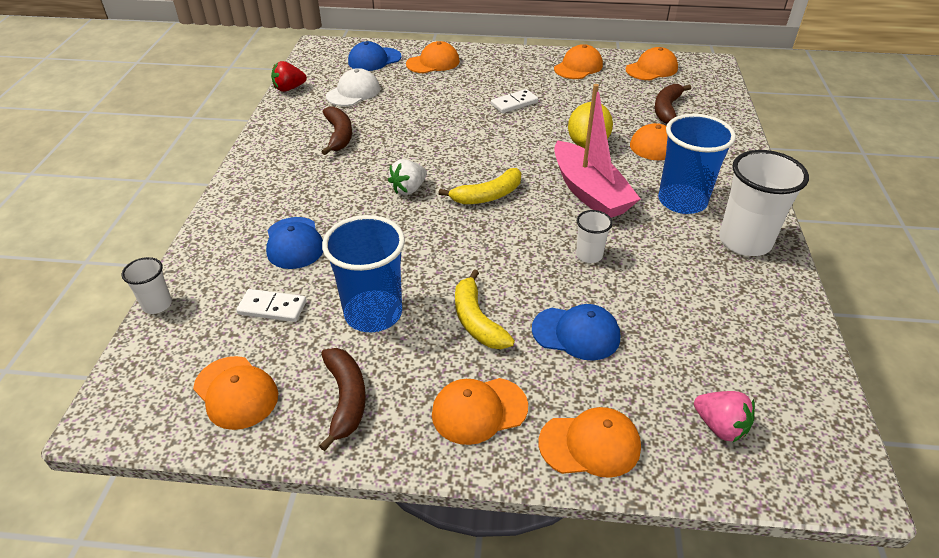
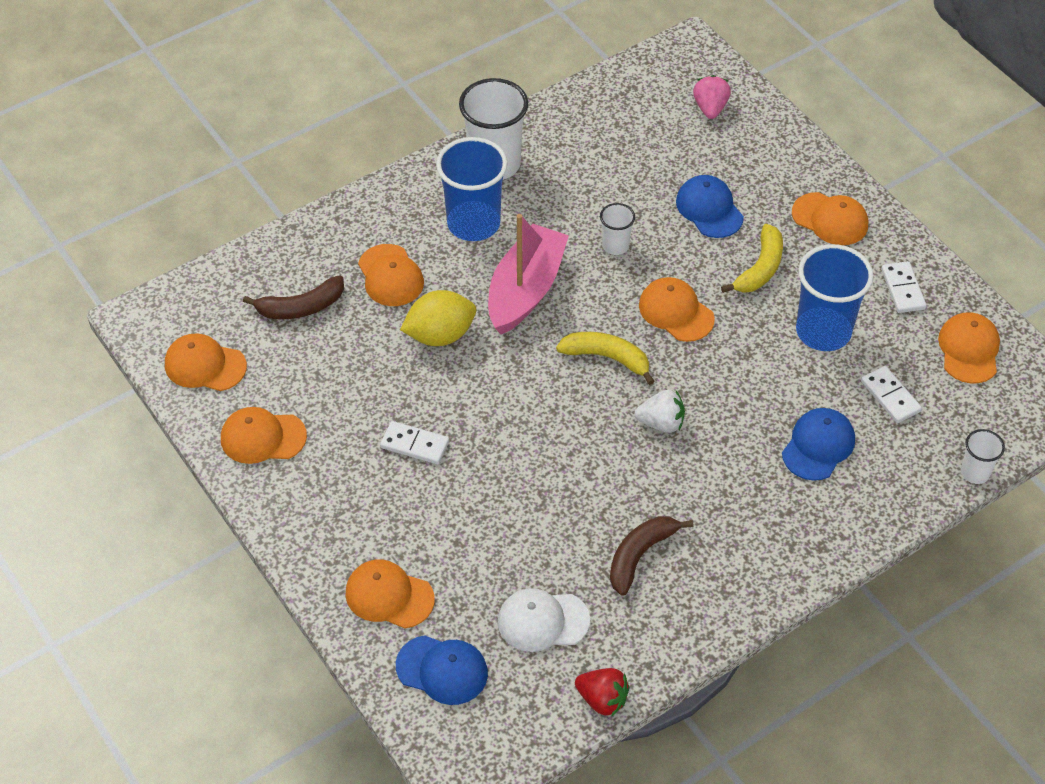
camera: 130 degrees left, 10 degrees up
(346, 399) = (902, 289): brown banana -> white domino
(590, 444) = (792, 156): orange cap -> orange cap (676, 312)

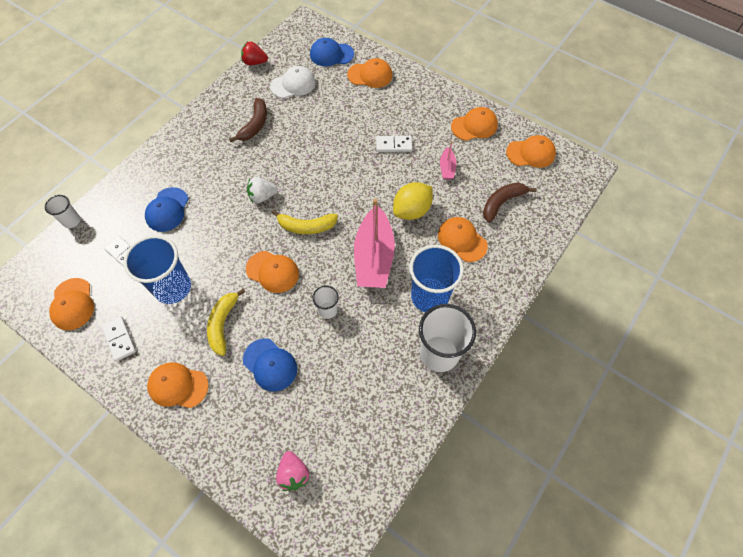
camera: 160 degrees right, 10 degrees up
(350, 381) = (447, 168): none -> pink boat

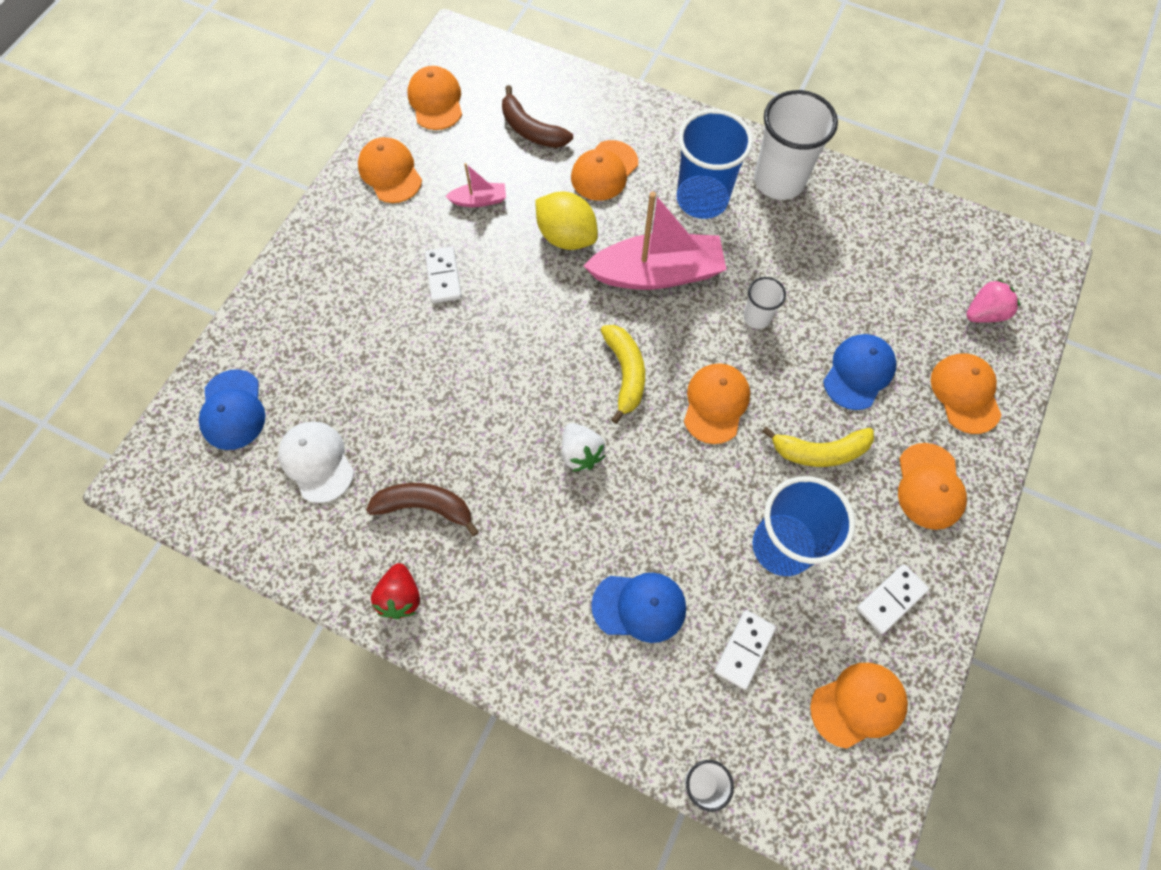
camera: 100 degrees left, 5 degrees up
(255, 62) = (259, 549): red strawberry -> red strawberry (400, 597)
(370, 75) = (285, 335): orange cap -> orange cap (965, 394)

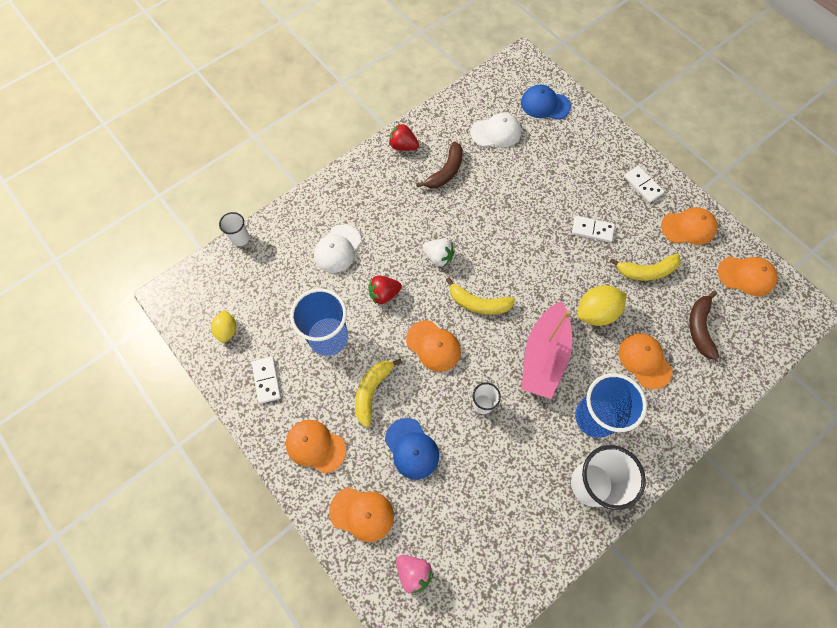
camera: 115 degrees right, 0 degrees up
(479, 200) = (646, 271): pink boat -> yellow banana
(531, 130) = (699, 327): brown banana -> brown banana turned 60 degrees counterclockwise
(581, 453) = (438, 257): white strawberry -> white strawberry turned 150 degrees counterclockwise
(639, 606) = (337, 249): blue cap -> white cap
(677, 501) = (384, 294): none -> red strawberry
(744, 649) = (287, 288): white domino -> white domino (643, 185)
(858, 704) = (227, 330): orange cap -> yellow lemon
(984, 313) = (414, 572): pink strawberry -> pink strawberry turned 45 degrees counterclockwise

